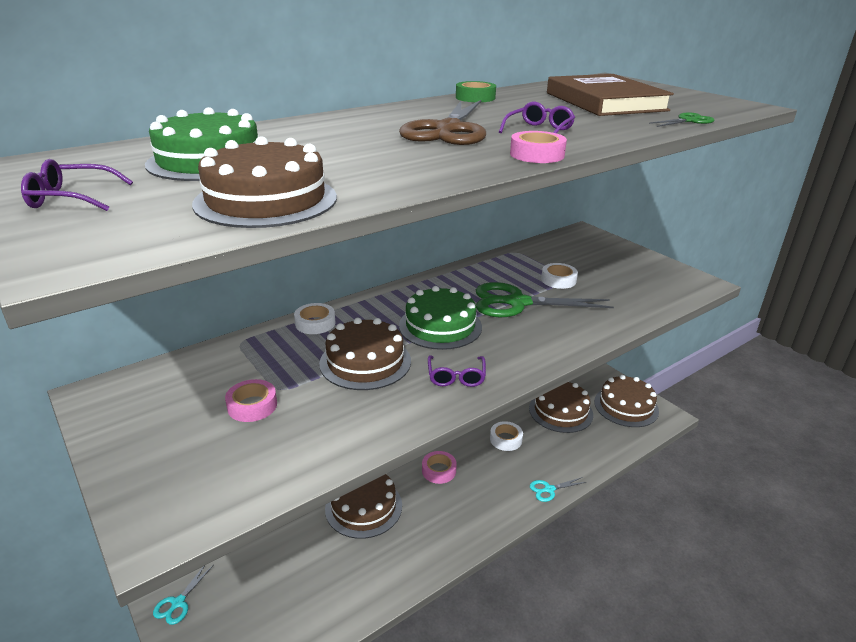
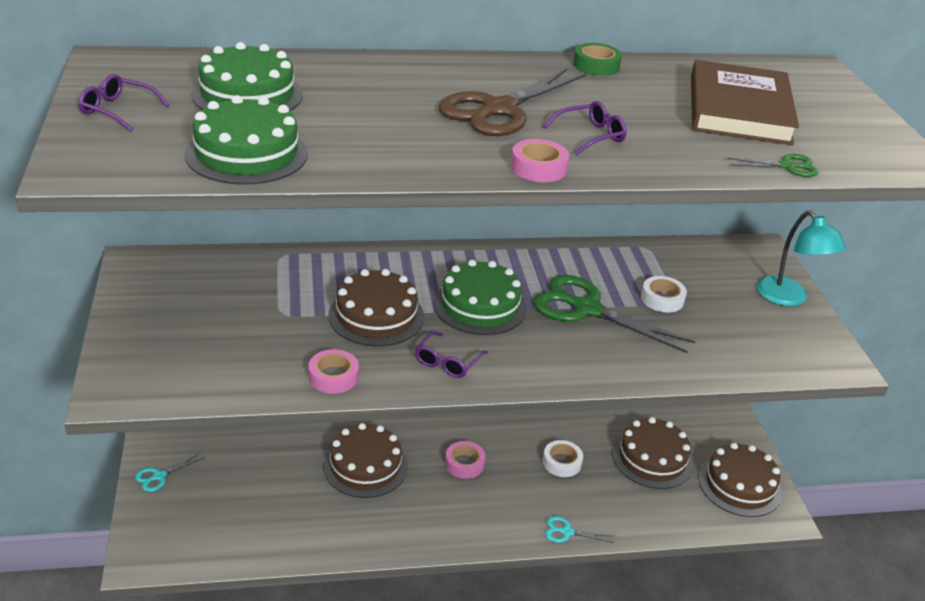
camera: 25 degrees right, 5 degrees up
(252, 406) = (249, 320): pink tape -> pink tape (333, 377)
(266, 200) = (246, 154): brown cake -> green cake
(315, 323) = (362, 260): white tape -> none
(630, 255) = (788, 298): none -> turquoise lamp

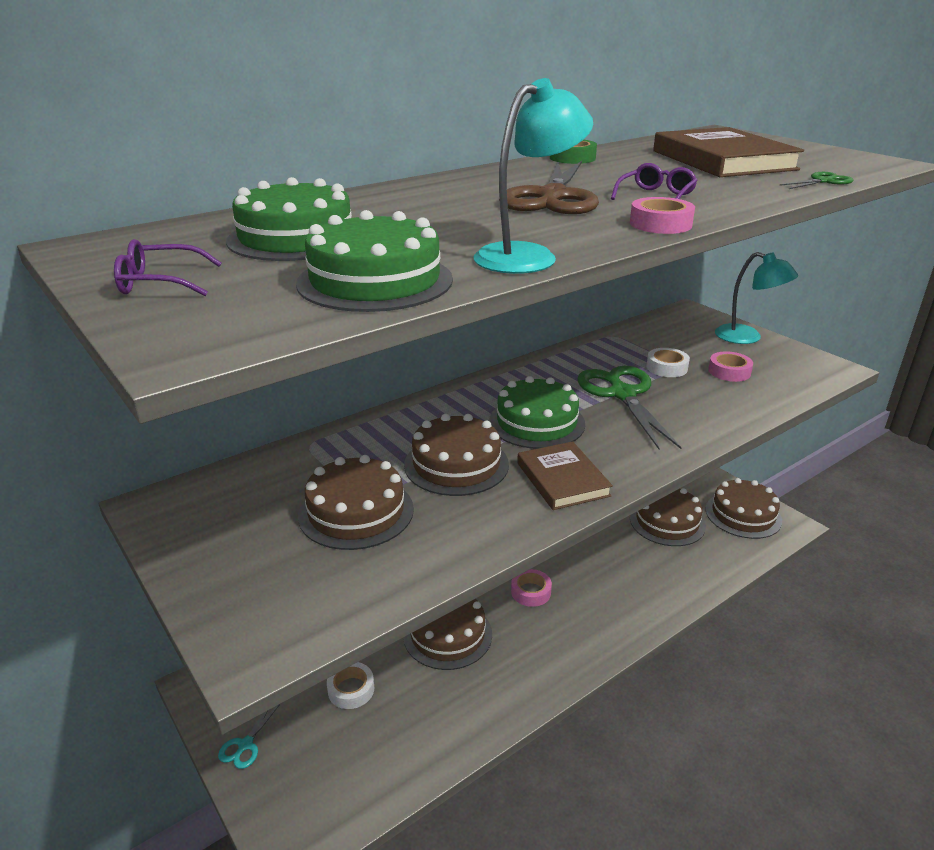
camera: 25 degrees left, 5 degrees down
(266, 323) = (356, 512): none -> brown cake
(333, 377) = (475, 535): pink tape -> pink tape (729, 372)
(382, 166) = (528, 256): none -> turquoise lamp
(447, 362) = (562, 479): purple glasses -> brown book
(562, 462) = (605, 555): white tape -> white tape (351, 689)
(567, 532) = (661, 611): turquoise scissors -> none
(587, 309) = (622, 394): green scissors -> green scissors turned 75 degrees clockwise

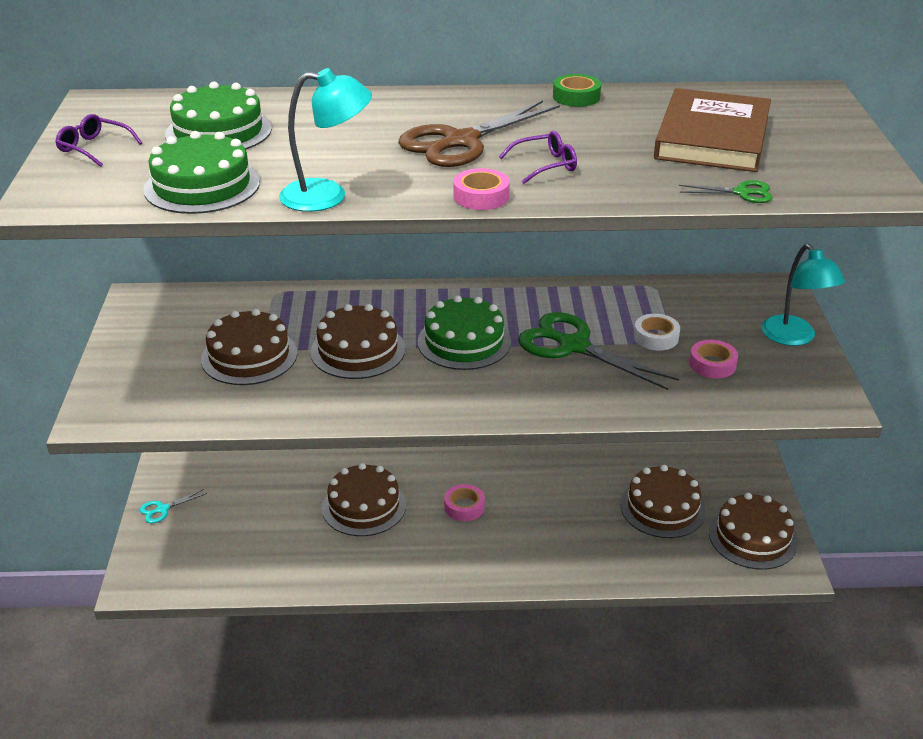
camera: 35 degrees right, 5 degrees up
(351, 689) = (258, 509): white tape -> none
(562, 479) = (419, 395): brown book -> none
(622, 394) = (573, 346): green scissors -> green scissors turned 75 degrees counterclockwise

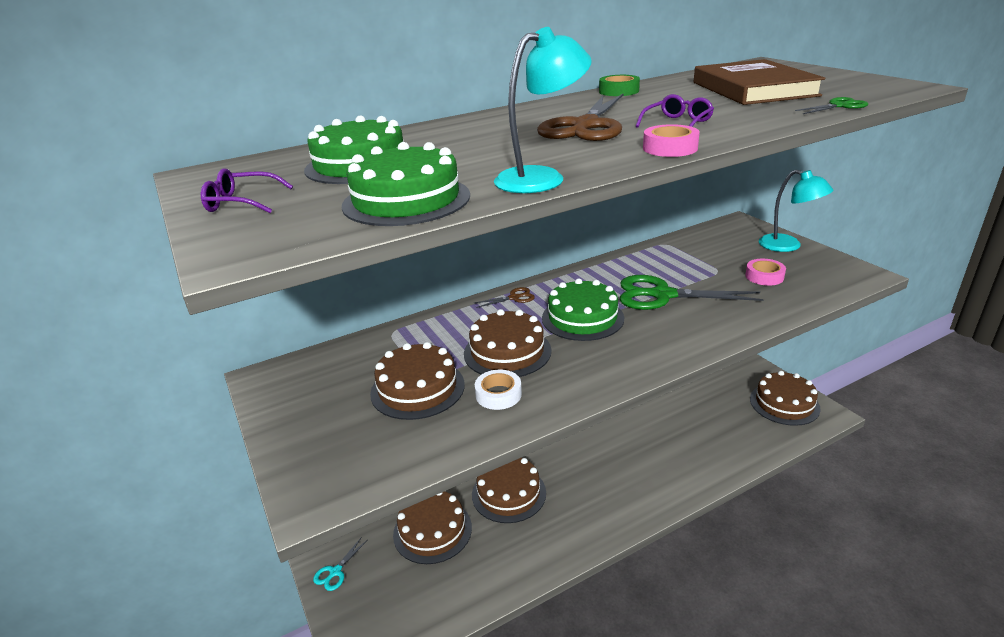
camera: 25 degrees left, 5 degrees down
(422, 296) = (514, 298): none -> brown scissors
(464, 507) = (584, 462): pink tape -> none
(656, 337) = (707, 272): white tape -> white tape (498, 394)
(662, 508) = (713, 407): brown cake -> brown cake (432, 530)

